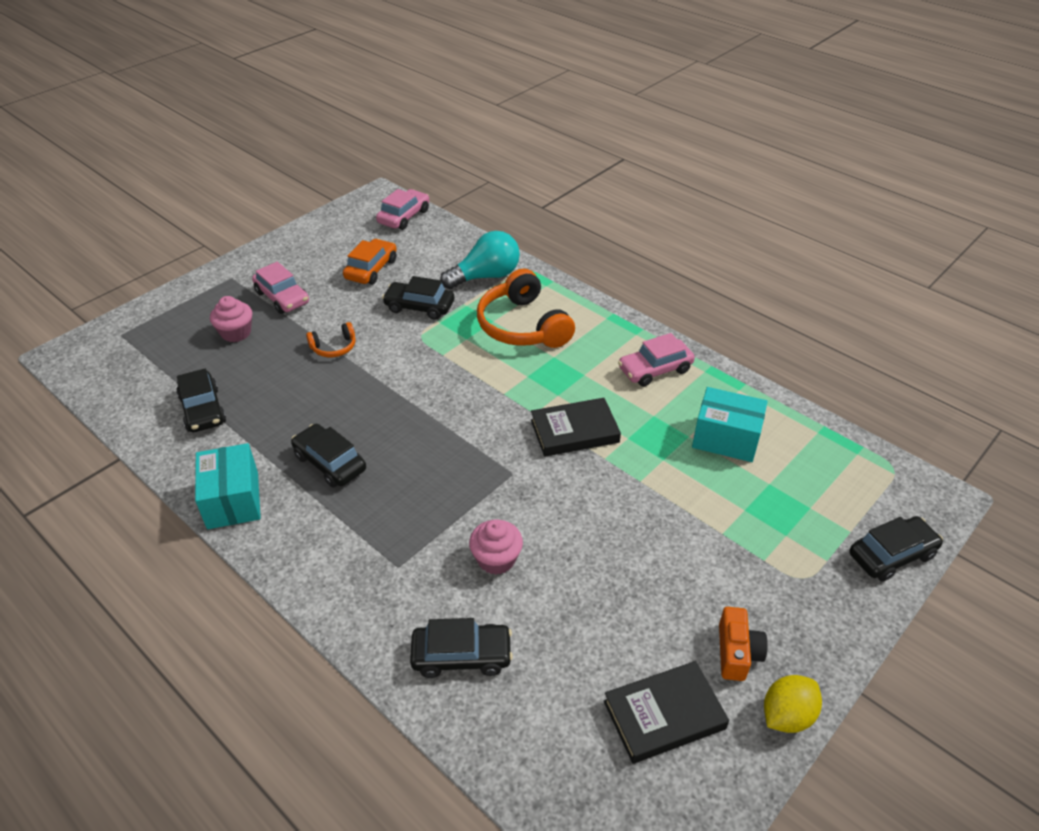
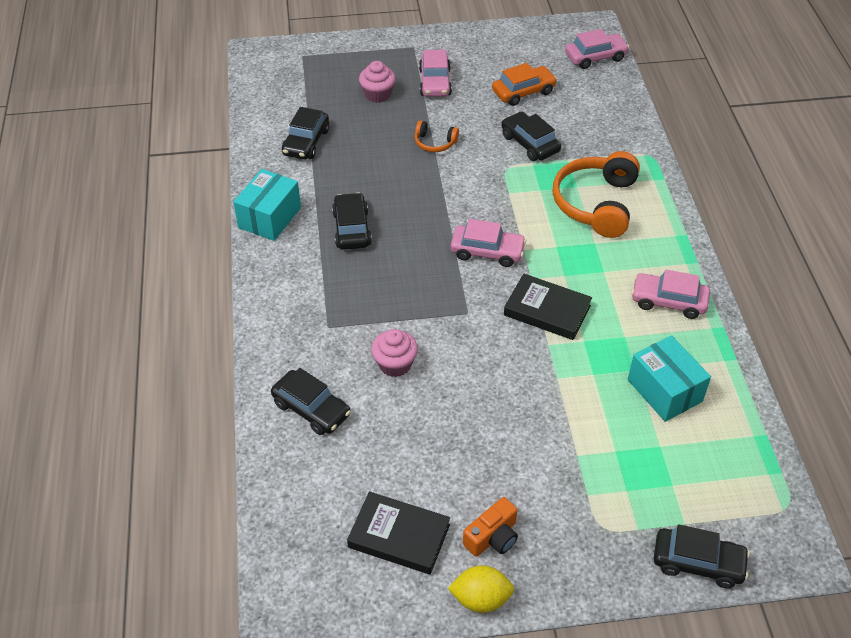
camera: 40 degrees right, 5 degrees up
(475, 412) = (487, 252): none -> pink car
(485, 276) = (610, 145): turquoise light bulb -> none

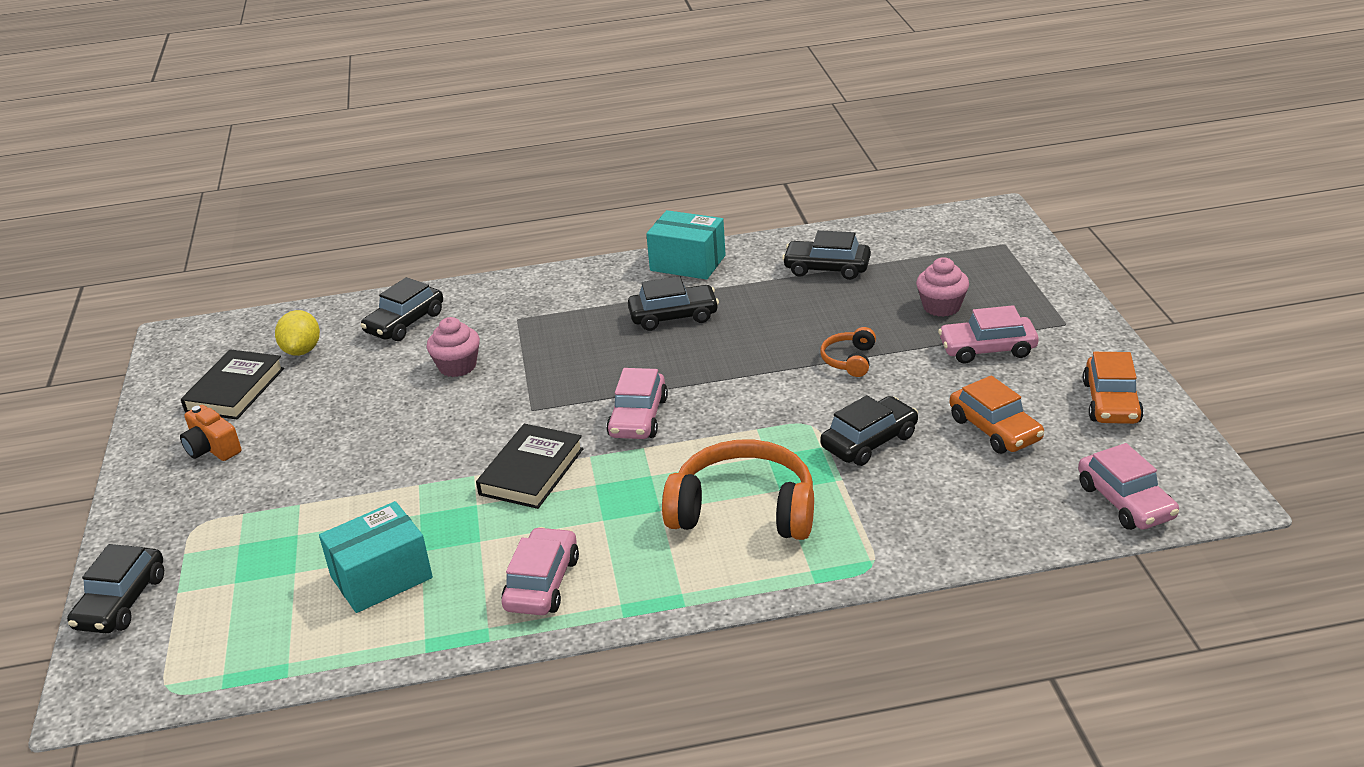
camera: 90 degrees right, 15 degrees down
(481, 599) = (144, 445): yellow lemon -> yellow lemon (302, 350)
(502, 45) = (1111, 402): none -> orange car

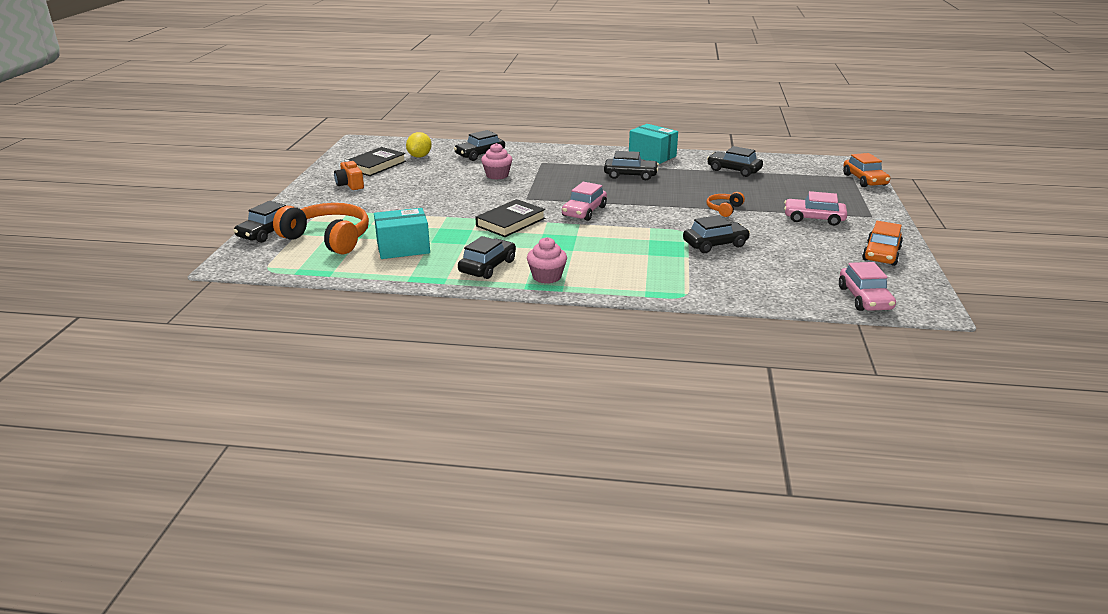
camera: 15 degrees right, 5 degrees down
(542, 583) = (487, 266): pink car -> black car
(744, 510) = (621, 259): orange headphones -> orange headphones (328, 238)
(941, 307) = (795, 196): pink cupcake -> pink cupcake (547, 277)
(995, 429) = (797, 253): orange car -> orange car (864, 180)

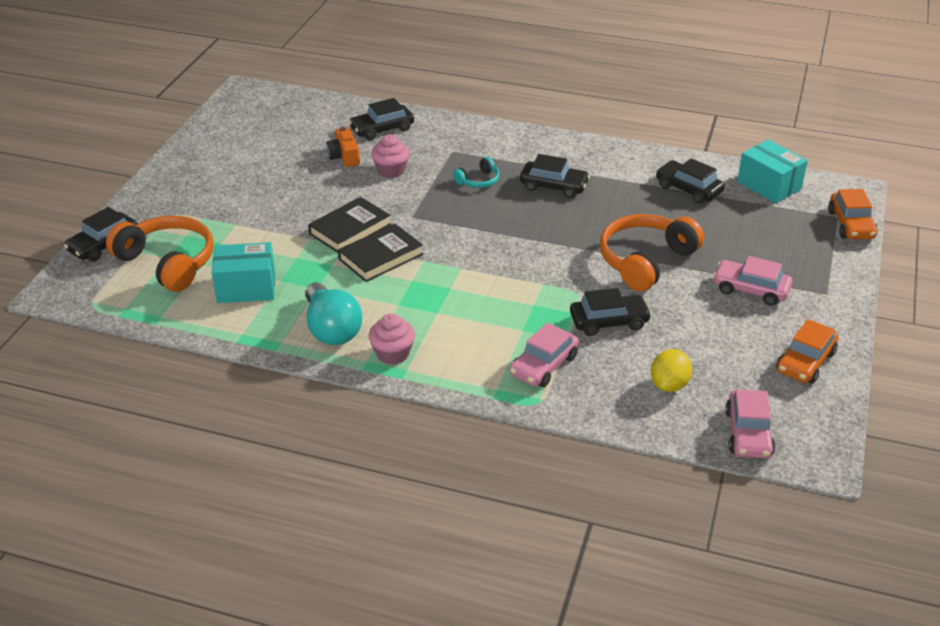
camera: 10 degrees right, 10 degrees up
(350, 184) = (214, 170): orange camera -> orange camera (344, 157)
(376, 165) = (252, 138): black book -> black book (350, 229)
(419, 156) = (308, 126): yellow lemon -> yellow lemon (669, 385)
(487, 266) = (331, 329): black car -> turquoise light bulb
(570, 176) = (478, 181): none -> turquoise headphones
(584, 211) = (473, 247): pink car -> pink car (543, 365)
(652, 156) = (595, 151): turquoise box -> turquoise box (769, 185)
(724, 209) = (645, 261): orange headphones -> orange headphones, size x2.10

